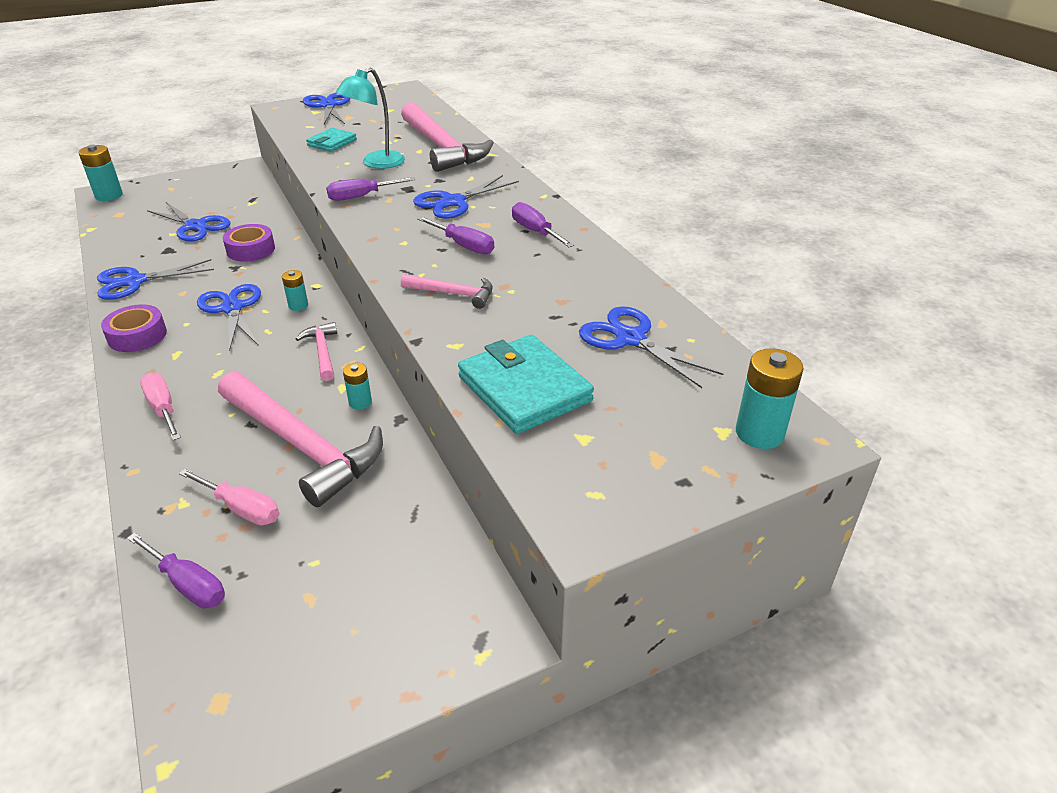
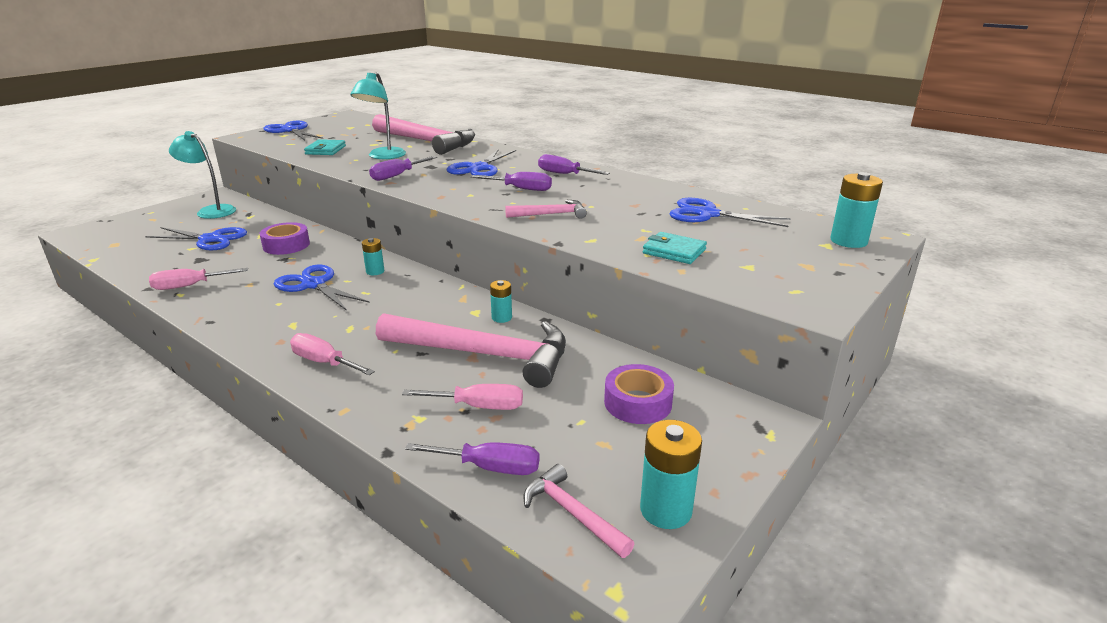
camera: 25 degrees left, 10 degrees down
(109, 196) = (87, 233): turquoise battery -> turquoise battery (665, 510)
(135, 282) = (189, 286): blue scissors -> pink screwdriver
(137, 336) = (237, 321): purple tape -> purple tape (638, 402)
(225, 188) = (211, 211): none -> turquoise lamp
(322, 352) = (432, 295): pink hammer -> pink hammer (572, 513)
(524, 389) = (674, 251): turquoise wallet -> turquoise wallet, size x0.58

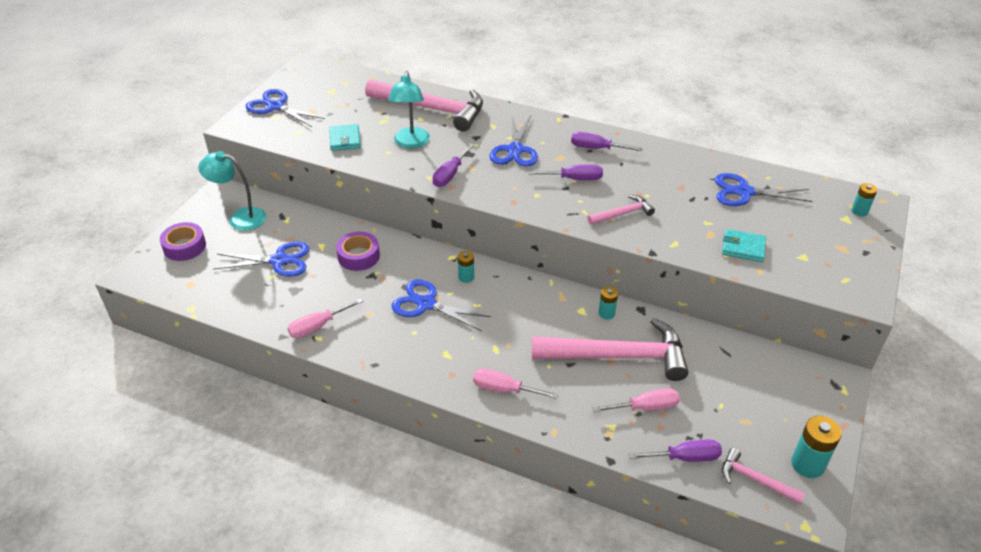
camera: 15 degrees left, 15 degrees up
(638, 402) = (749, 380): purple tape -> purple tape (184, 246)
(848, 241) = (859, 211): turquoise battery -> turquoise battery, size x0.60

